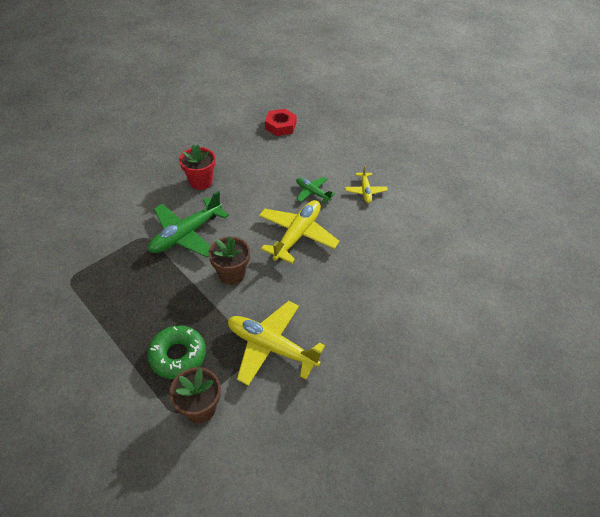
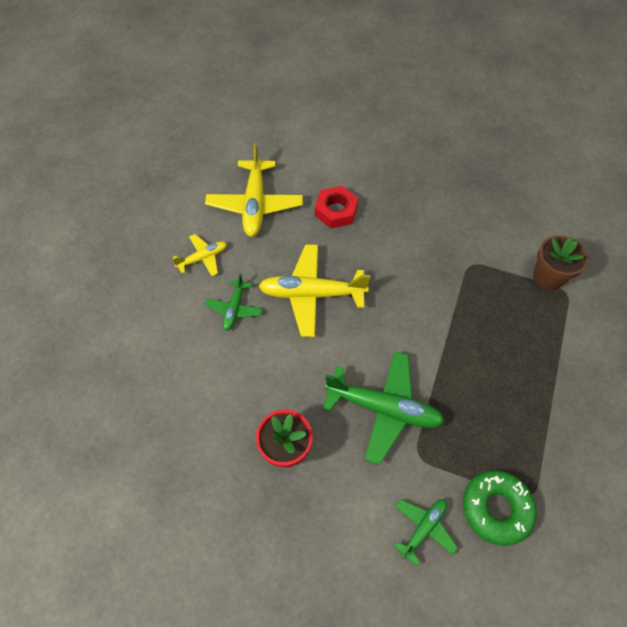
camera: 115 degrees left, 10 degrees up
(106, 219) = (423, 528): none -> green plane
(178, 355) = (522, 322): green donut -> green donut (496, 508)
(231, 274) = (404, 328): brown flower pot -> none
(271, 347) = (456, 255): yellow plane -> yellow plane (255, 205)
(280, 126) = (111, 411): red nut -> red nut (336, 211)

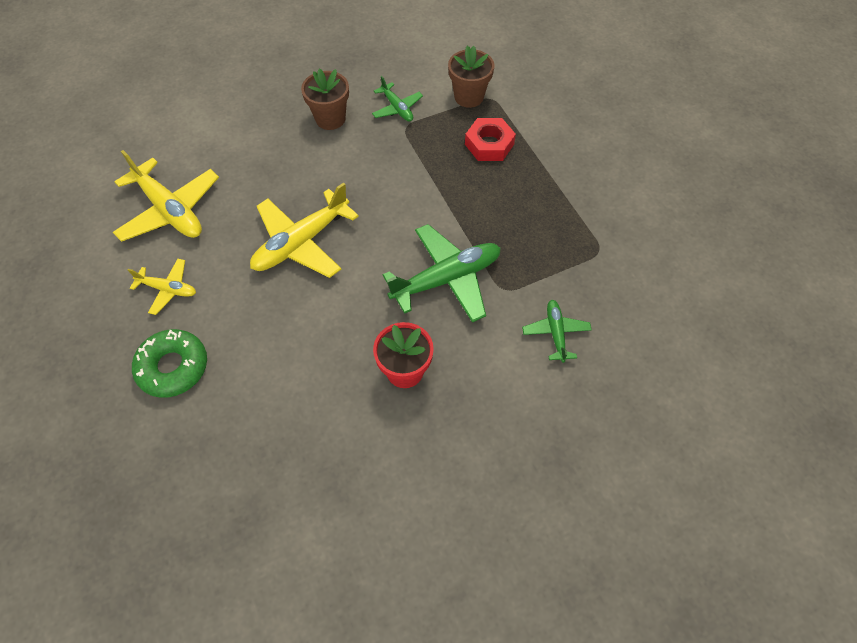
camera: 45 degrees left, 0 degrees up
(203, 258) = (168, 289): yellow plane -> yellow plane turned 90 degrees clockwise
(234, 309) = (245, 306): green plane -> green plane (397, 108)
(336, 211) = (252, 163): red nut -> red nut (489, 144)
(421, 217) = (330, 119): none -> brown flower pot
(496, 508) = (587, 278): green donut -> green donut (173, 367)

